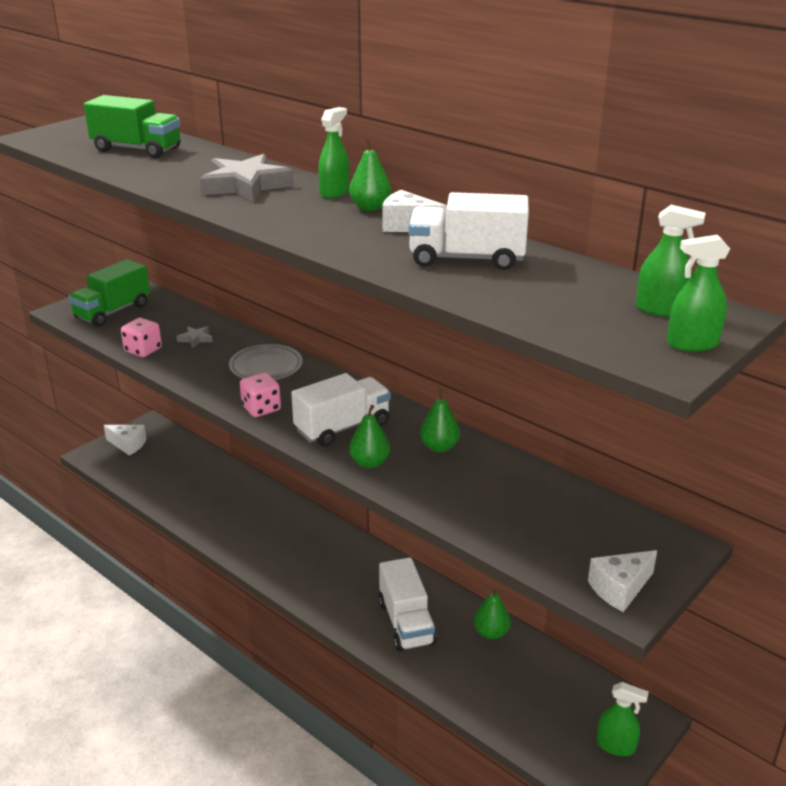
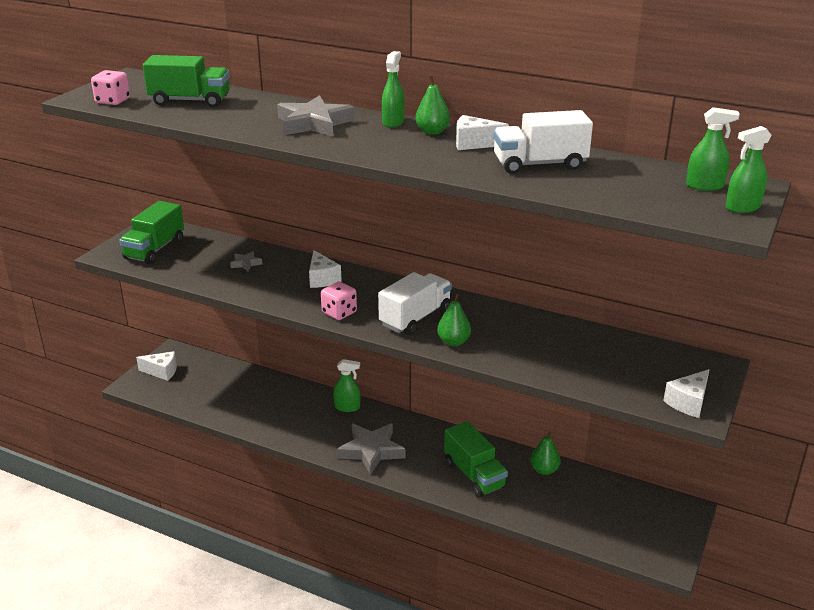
camera: 15 degrees left, 0 degrees up
(143, 350) = (205, 279): pink dice -> pink dice (113, 101)
(266, 367) = (322, 279): grey plate -> white cheese
(303, 572) = (371, 451): none -> grey star
(406, 623) = (474, 475): white truck -> green truck
(439, 447) = (501, 322): green pear -> none
(616, 746) = (671, 533): green spray bottle -> green spray bottle (347, 407)

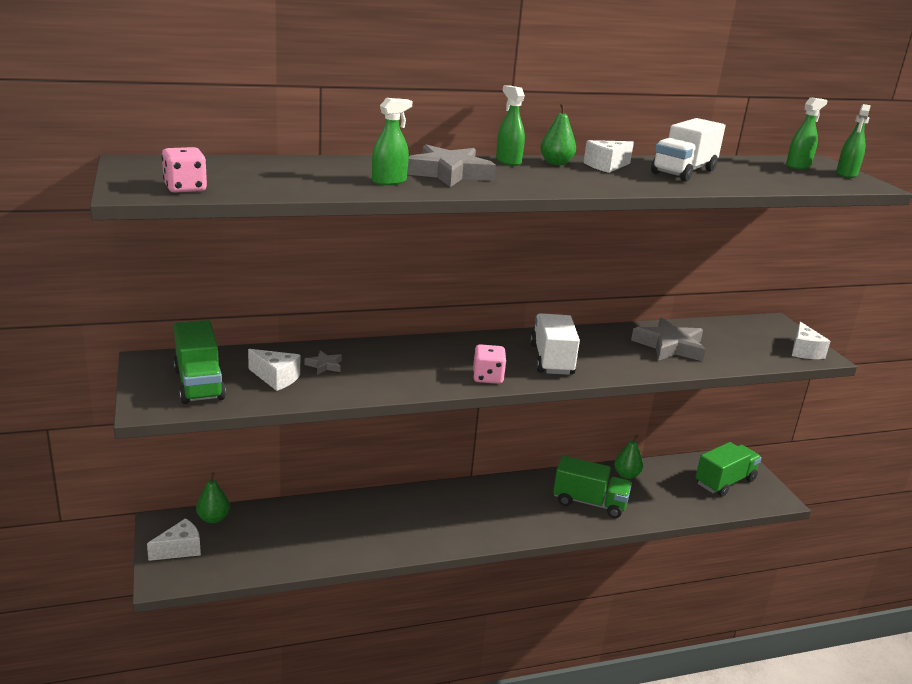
camera: 45 degrees left, 5 degrees down
(190, 101) = (275, 174): green truck -> green truck (725, 482)
(322, 279) = (420, 355): white cheese -> white cheese (276, 378)
(347, 407) = (418, 497): green spray bottle -> green spray bottle (389, 181)
(371, 451) = (490, 523): grey star -> grey star (670, 346)
(453, 342) = (610, 367): green pear -> green pear (213, 518)

